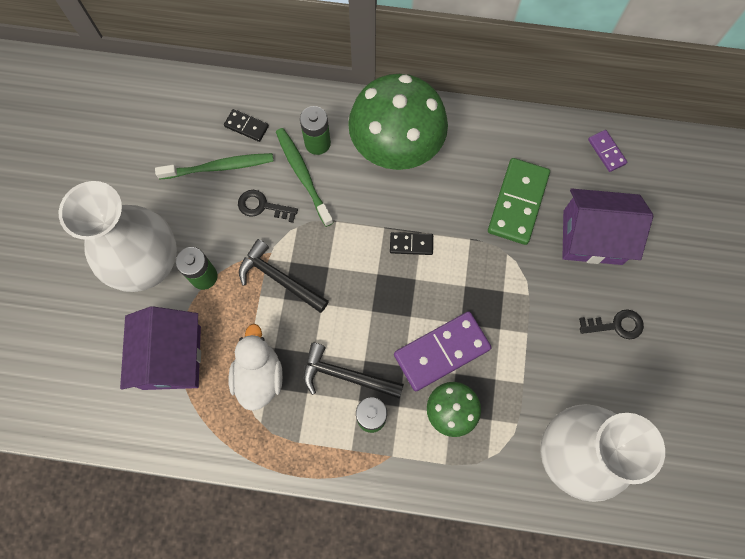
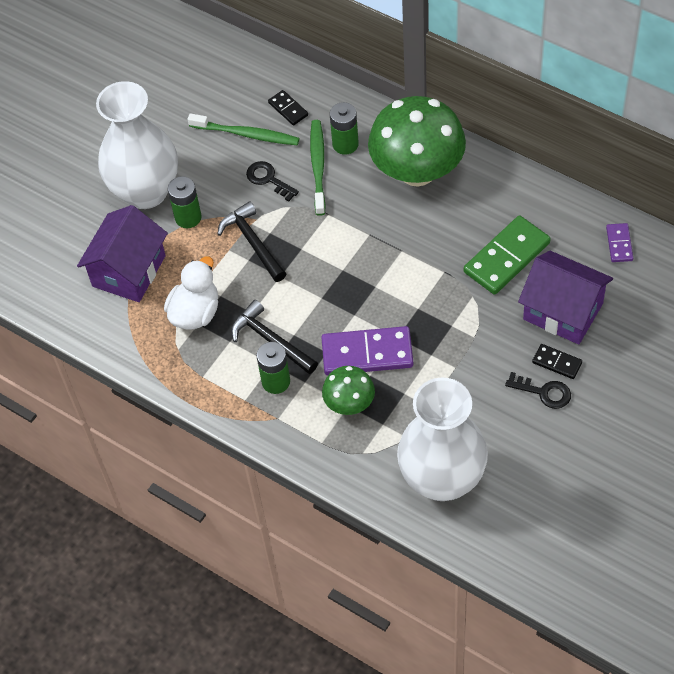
camera: 30 degrees right, 15 degrees down
(411, 244) = (386, 257): black domino -> black domino (557, 363)

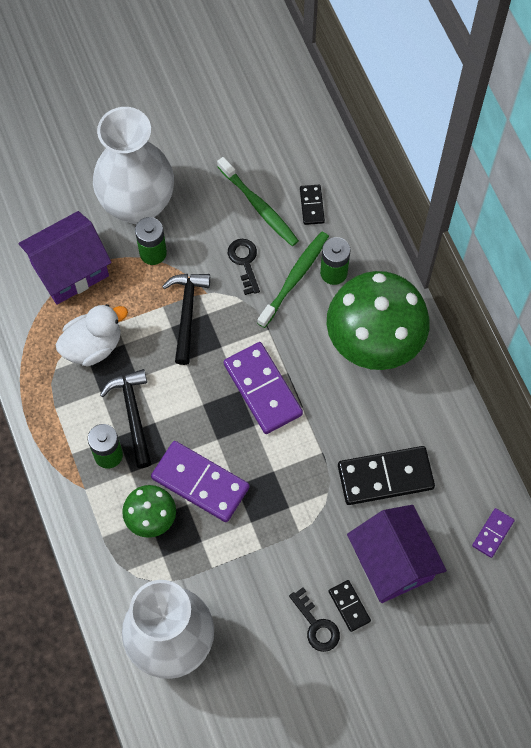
camera: 30 degrees right, 10 degrees up
(360, 258) = (262, 389): none -> purple domino
(507, 257) = (385, 477): green domino -> black domino

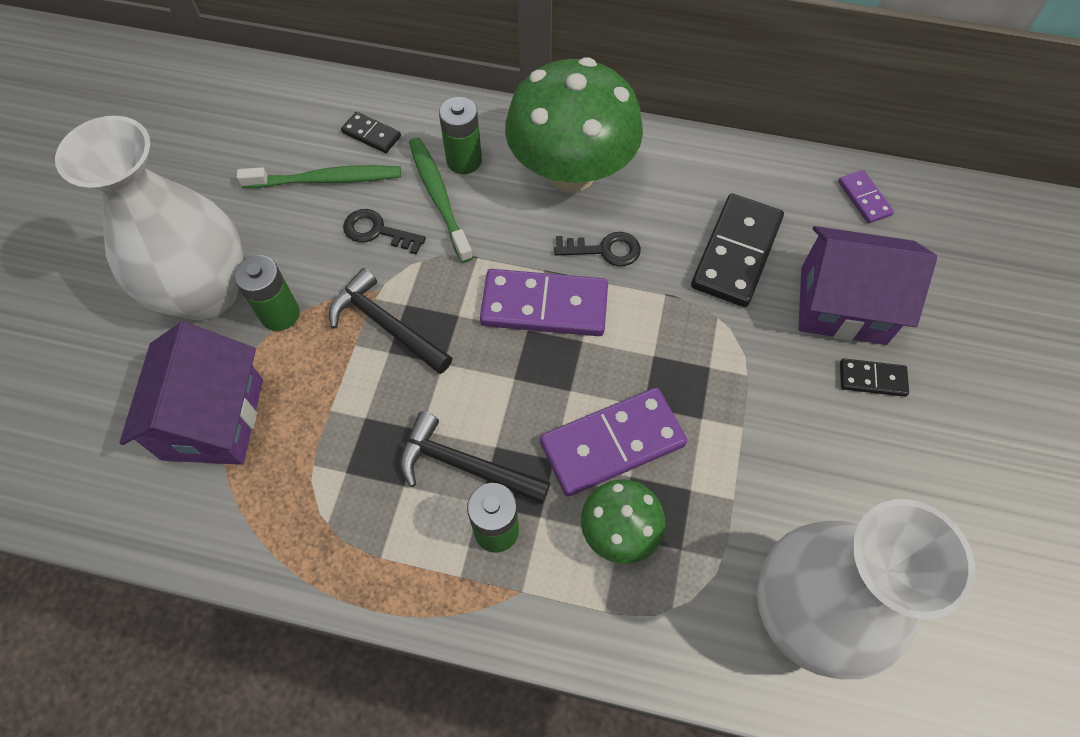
camera: 55 degrees left, 5 degrees down
(93, 346) = (336, 455): white duck -> none
(316, 625) = (878, 427): black key -> black key (605, 250)

